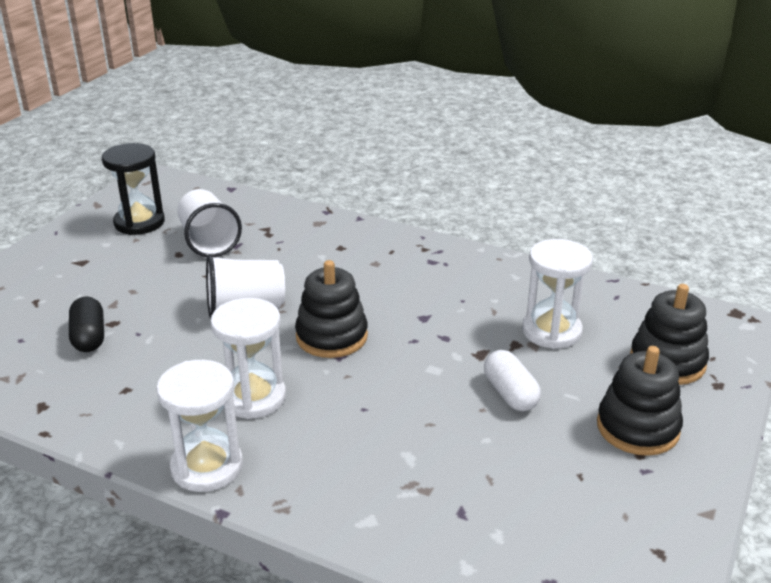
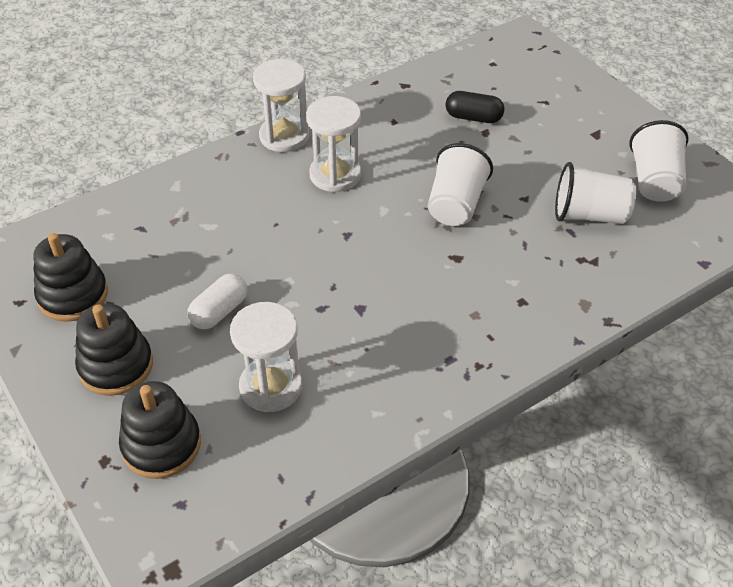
camera: 120 degrees right, 15 degrees up
(139, 222) = (654, 181): black hourglass -> white cup
(331, 336) = (377, 240): black stacking toy -> black stacking toy (73, 295)
(510, 394) = (219, 311): white capsule -> white capsule turned 60 degrees counterclockwise

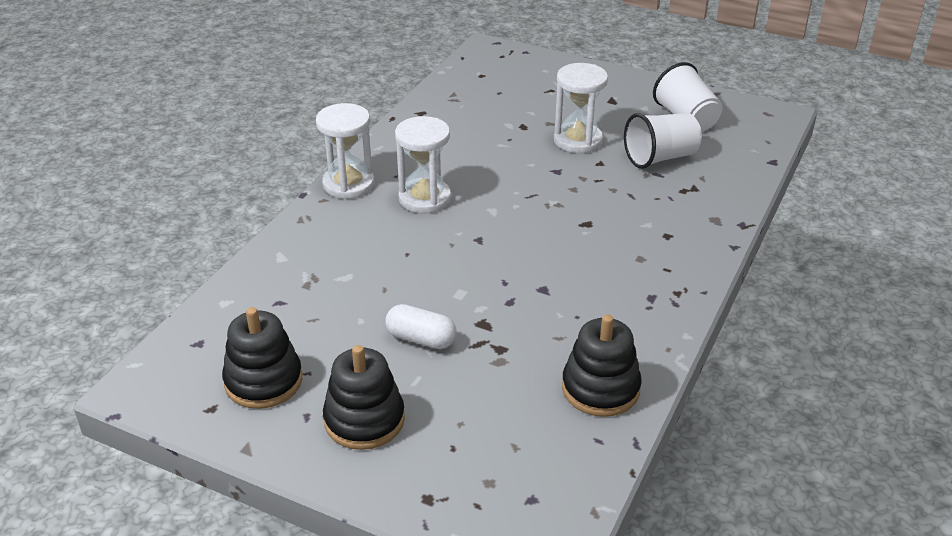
camera: 30 degrees left, 10 degrees down
(161, 445) = (469, 462): black stacking toy -> black stacking toy (600, 389)
(219, 311) = (421, 339): white capsule -> white capsule turned 75 degrees counterclockwise
(271, 387) = (524, 377): white hourglass -> white hourglass (578, 140)
(455, 205) = (549, 186): white cup -> none
(473, 117) = (503, 119): black capsule -> none

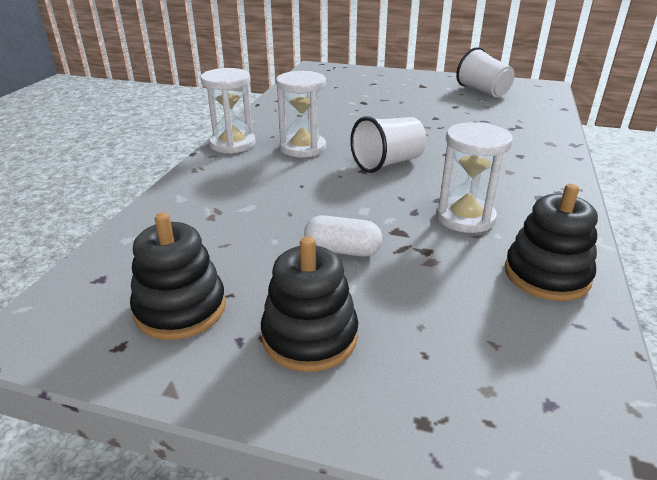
camera: 10 degrees left, 5 degrees down
(578, 140) = (410, 107): white hourglass -> white hourglass (465, 217)
(660, 158) = (479, 112): white cup -> white cup (388, 163)

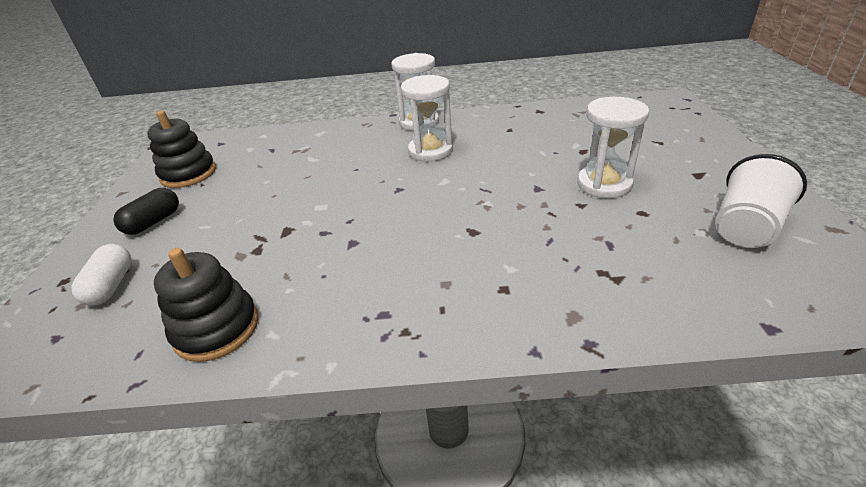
camera: 75 degrees right, 5 degrees up
(310, 336) = (153, 222): black stacking toy -> black capsule
(342, 250) = (254, 211): white capsule -> white capsule (111, 286)
(388, 163) = (422, 199): white cup -> none
(465, 217) = (319, 264): white hourglass -> white hourglass (604, 184)

